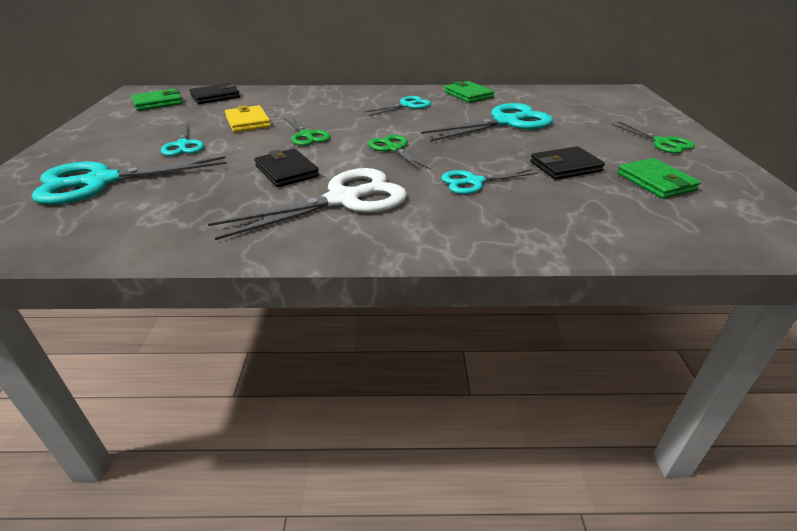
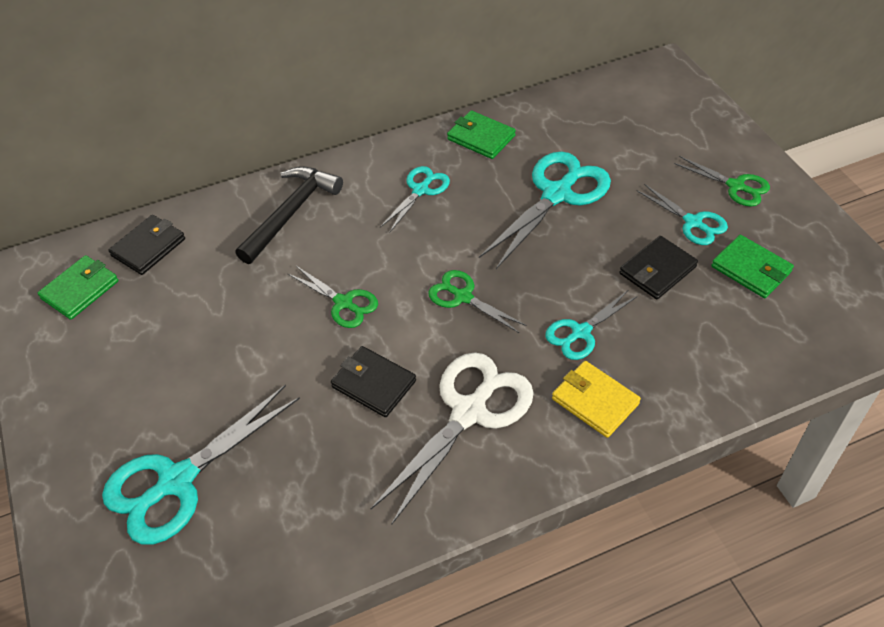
camera: 20 degrees left, 15 degrees up
(183, 145) = (207, 376): turquoise scissors -> turquoise scissors (693, 222)
(248, 122) = (246, 296): yellow wallet -> yellow wallet (595, 401)
(313, 100) = (291, 213): none -> black hammer

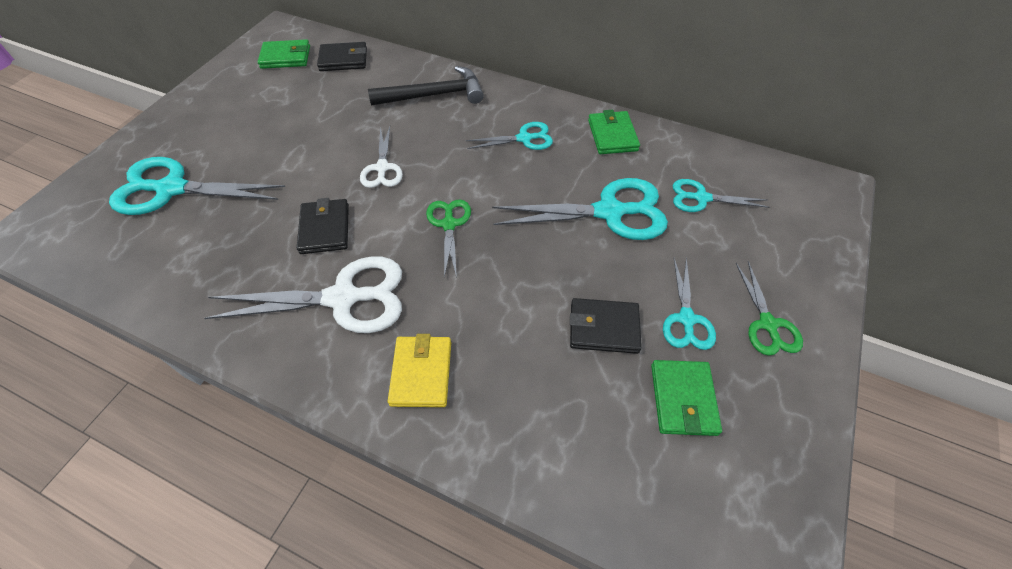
camera: 45 degrees right, 5 degrees up
(343, 303) = (382, 168): green scissors -> white scissors
(580, 332) = (484, 317): turquoise scissors -> turquoise scissors (701, 198)

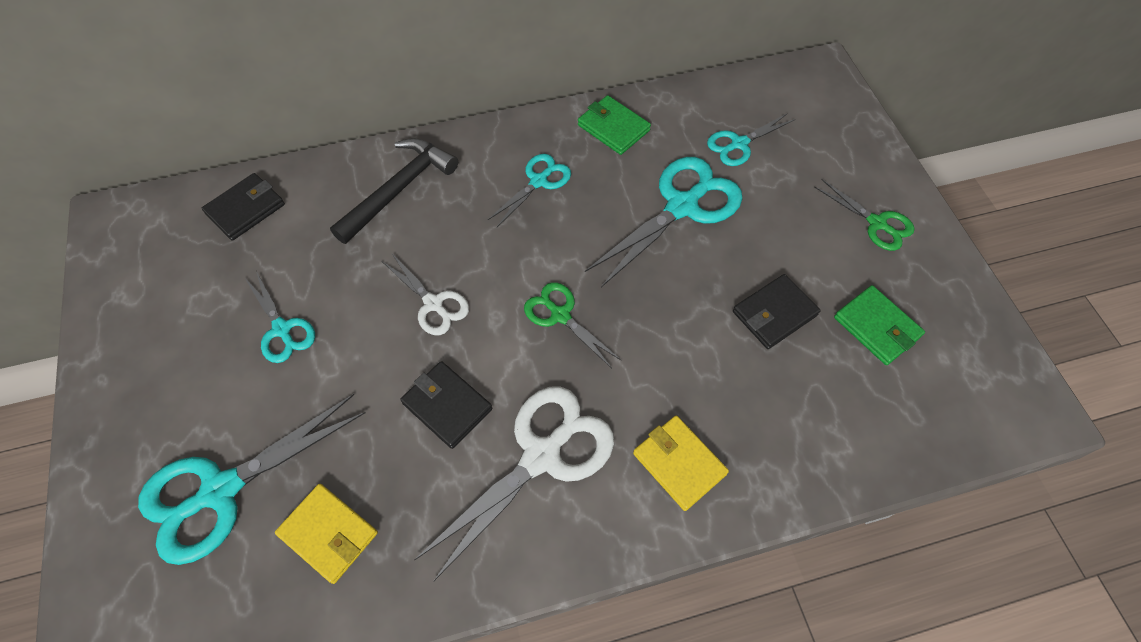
camera: 40 degrees left, 5 degrees up
(190, 250) = (328, 534): none -> yellow wallet
(286, 57) = (167, 249): green wallet -> none
(686, 319) = (823, 261): turquoise scissors -> turquoise scissors (282, 329)

